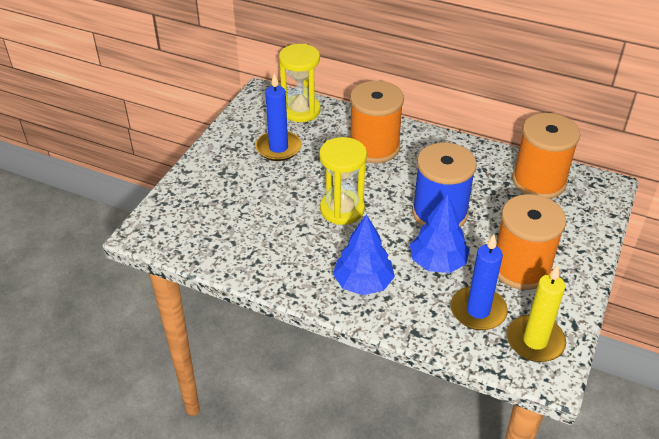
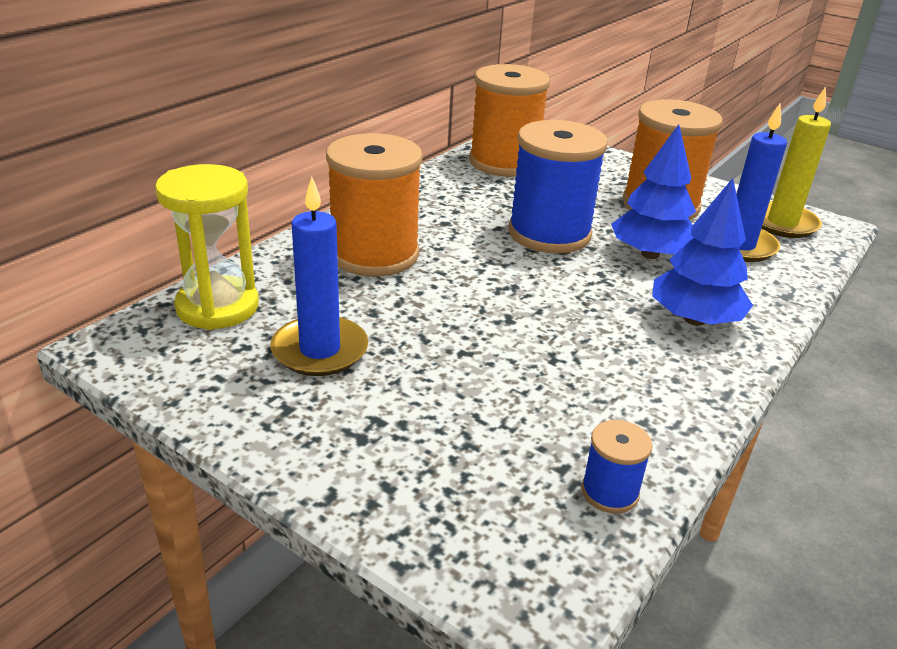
camera: 80 degrees left, 10 degrees down
(205, 250) = (609, 492): none -> blue spool
(342, 209) = (522, 310): yellow hourglass -> none

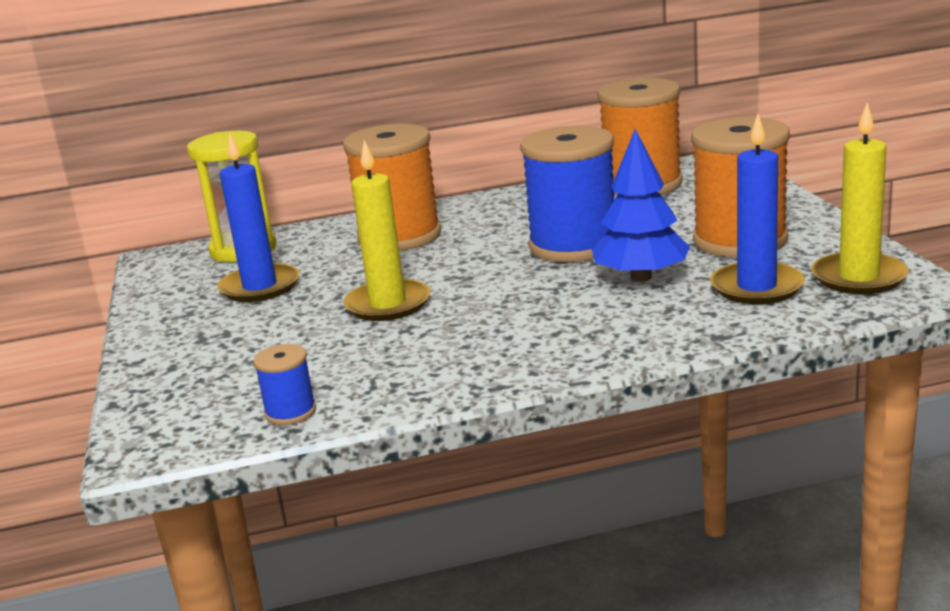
camera: 45 degrees right, 10 degrees down
(492, 335) = (388, 304): none -> yellow candle
(694, 319) = (580, 332): blue tree -> none

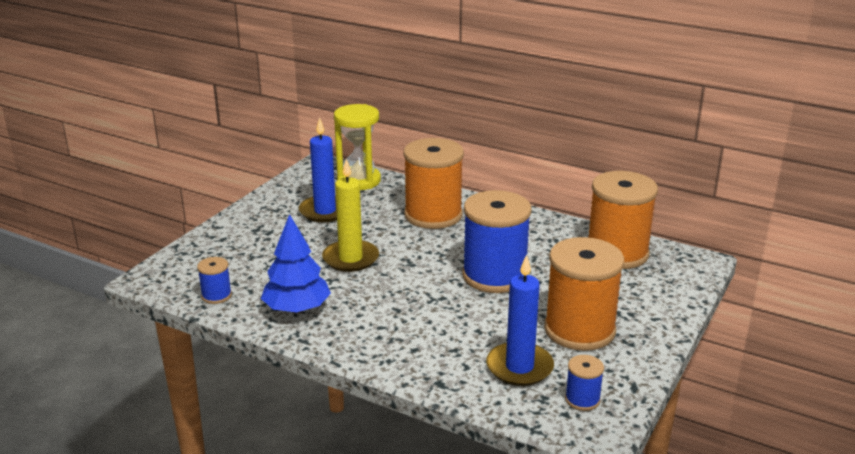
camera: 40 degrees right, 5 degrees up
(641, 277) = (482, 320): blue tree -> blue tree (297, 309)
(858, 277) = (582, 399): yellow candle -> blue spool

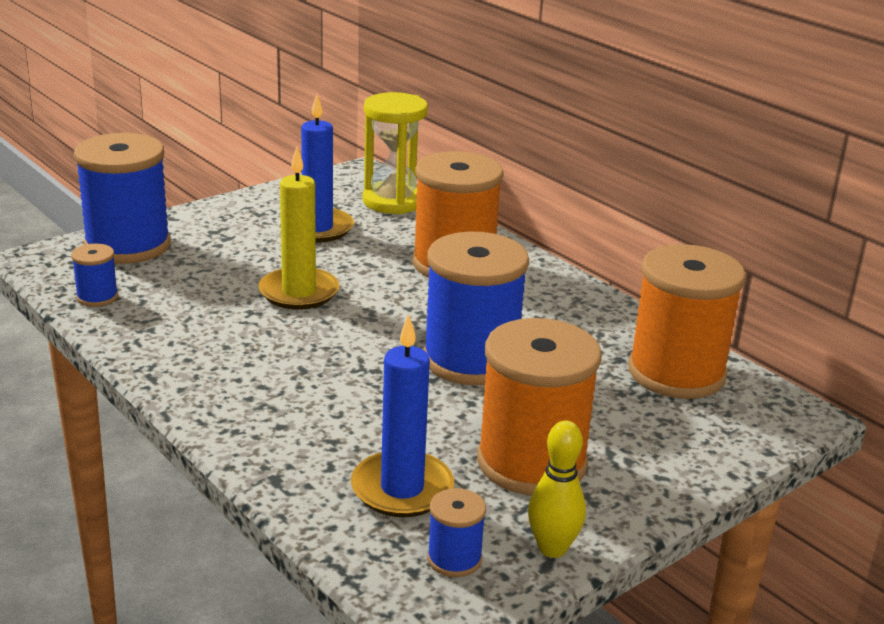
camera: 20 degrees right, 0 degrees up
(204, 254) = (128, 245): none -> blue spool
(297, 309) = (178, 337): blue tree -> none
(630, 377) = (552, 548): none -> yellow bowling pin

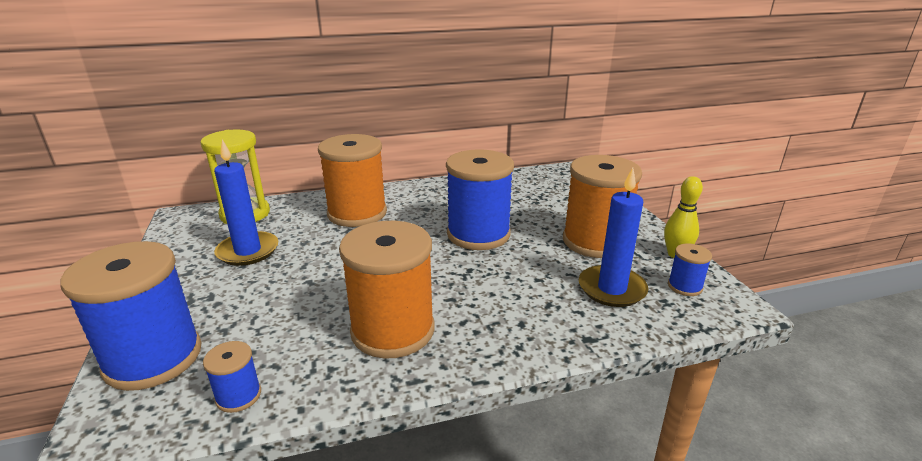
camera: 65 degrees left, 0 degrees up
(299, 292) = (339, 279): yellow candle -> none
(676, 373) = (525, 184): orange spool -> orange spool (393, 330)

